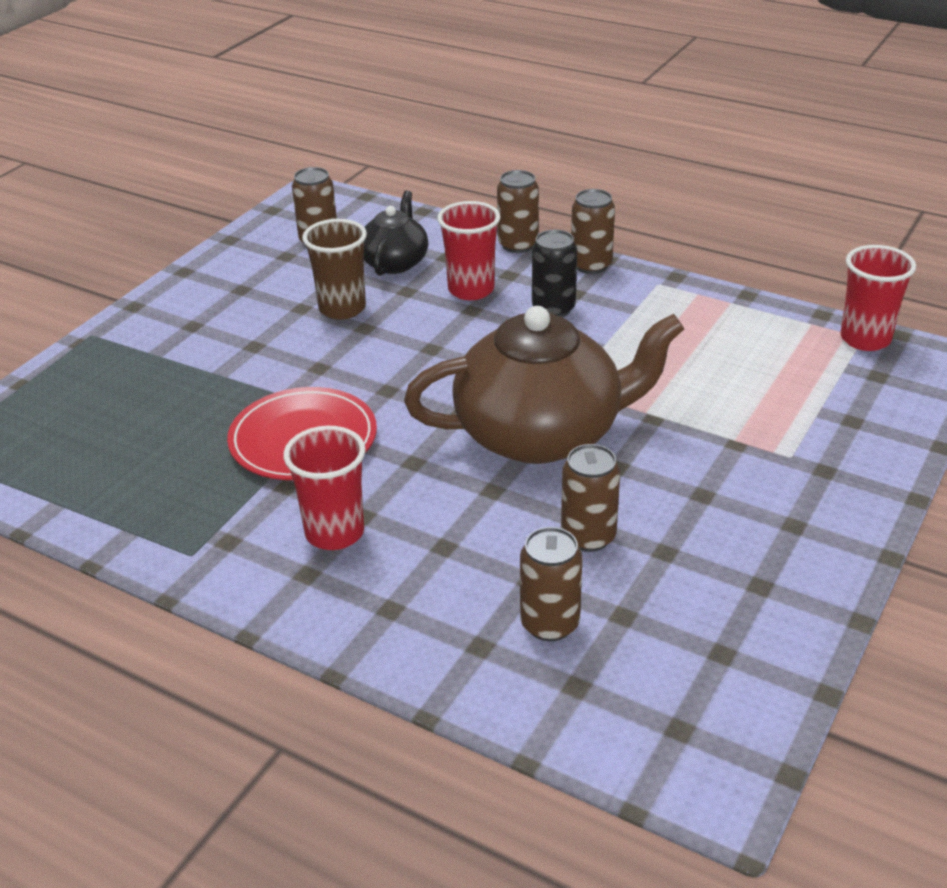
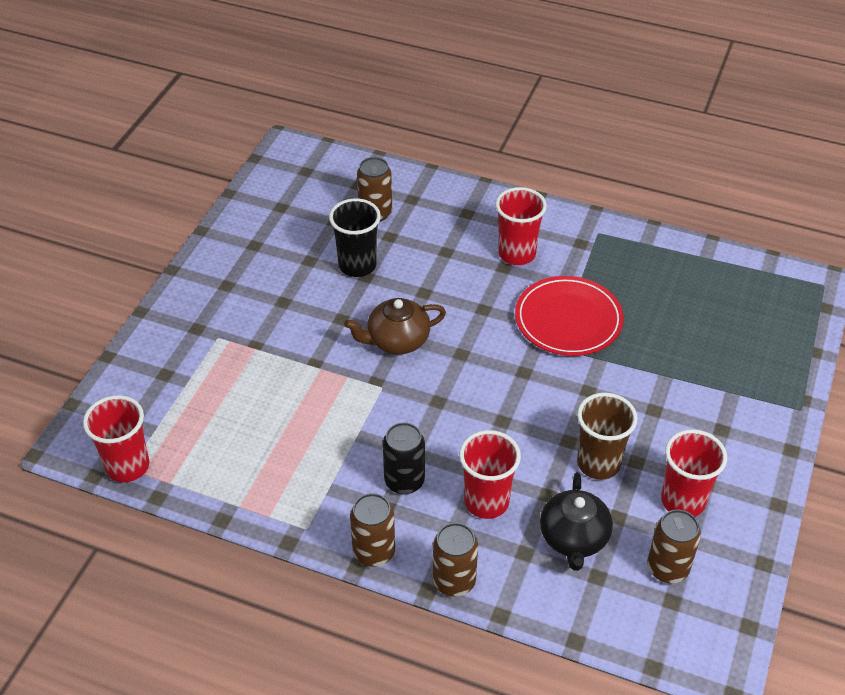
camera: 170 degrees right, 10 degrees up
(274, 278) = (683, 501): none -> red cup
(541, 434) = (397, 340): brown teapot -> brown teapot, size x0.52
(588, 537) = (357, 265): brown can -> black cup

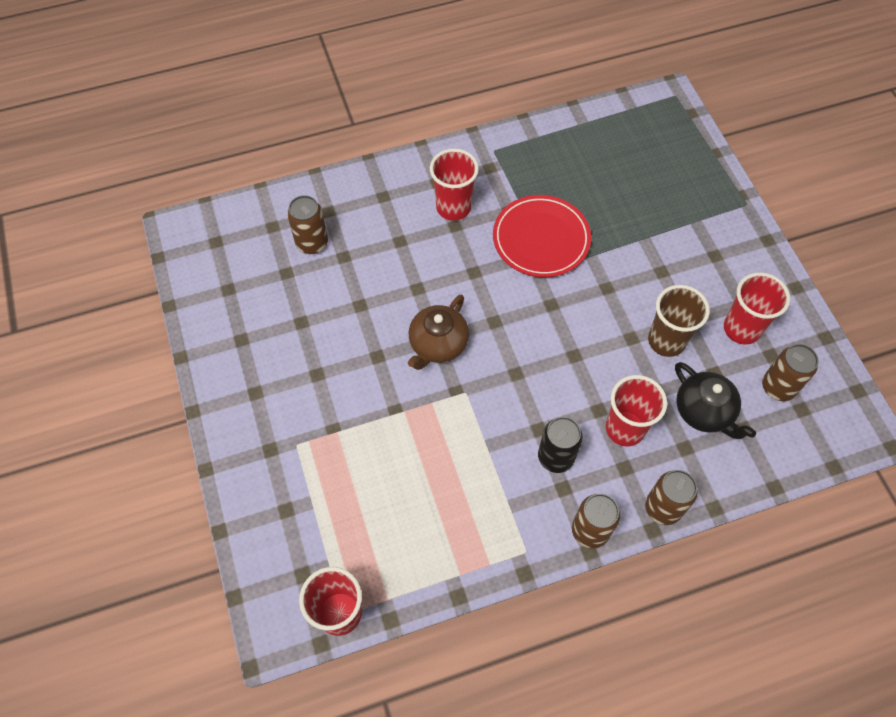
camera: 40 degrees left, 15 degrees up
(357, 265) = (344, 300): black cup -> none

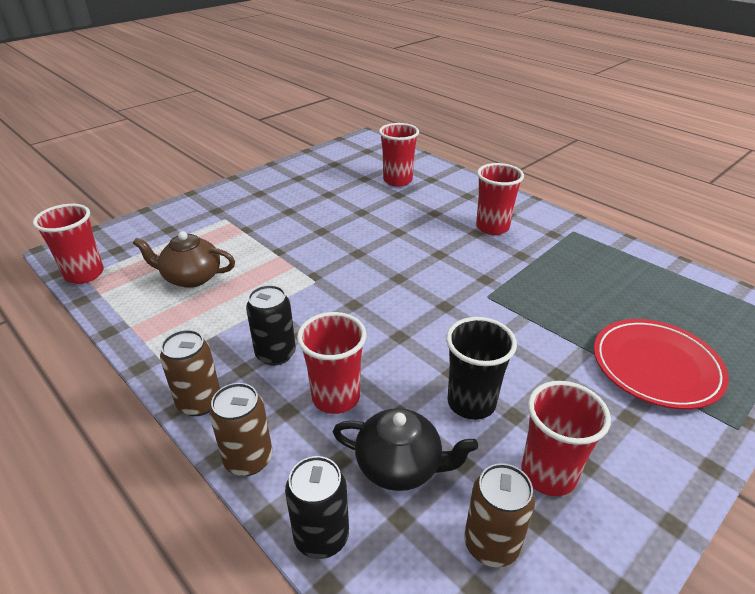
camera: 65 degrees right, 25 degrees down
(312, 243) = (397, 180): brown can -> red cup
(437, 344) = (352, 255): brown teapot -> brown teapot (191, 277)
(541, 239) = (510, 280): red plate -> red plate (656, 366)
(666, 341) = (471, 403): brown cup -> black cup
(704, 411) = (400, 466): black teapot -> black teapot turned 105 degrees counterclockwise
(742, 480) = (321, 536): none -> black can

